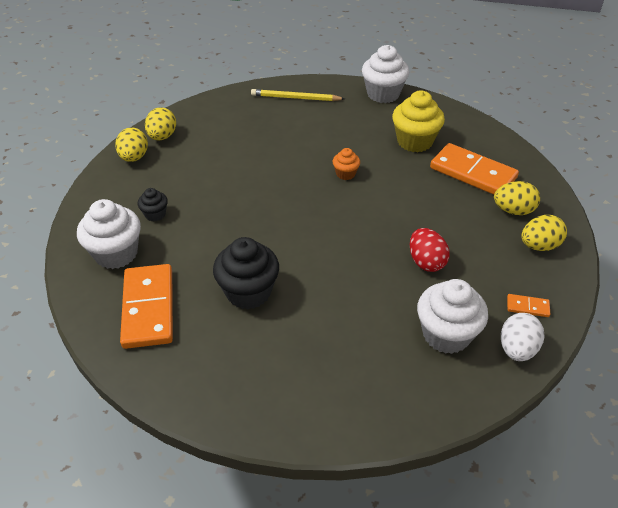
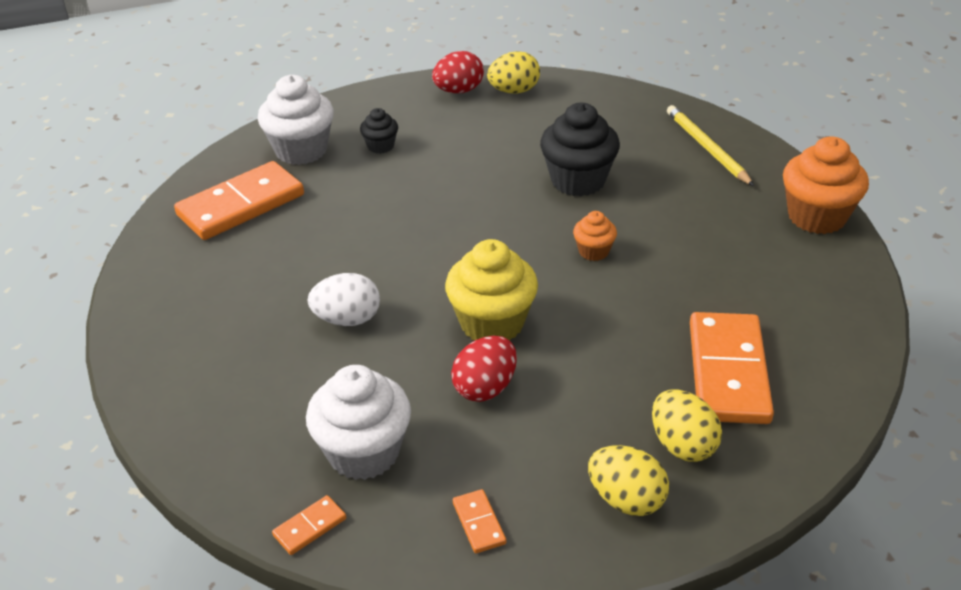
camera: 60 degrees right, 5 degrees down
(134, 157) = (458, 91): yellow egg -> red egg
(248, 292) = (314, 261): black cupcake -> black cupcake (578, 180)
(383, 94) = (816, 217): white cupcake -> orange cupcake
(414, 141) = (737, 287): yellow cupcake -> yellow cupcake (492, 323)
(493, 382) = (310, 527): none -> orange domino
(517, 349) = (386, 534): white egg -> white egg (347, 319)

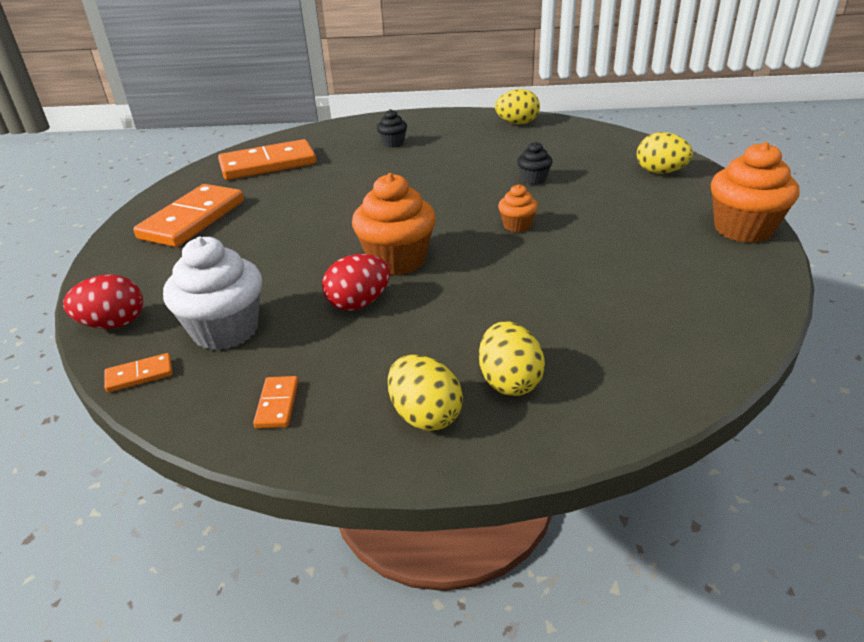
camera: 20 degrees right, 5 degrees down
(301, 150) = (334, 140): white cupcake -> none
(347, 319) = (286, 240): white egg -> none
(458, 91) = (474, 119): red egg -> red egg (114, 324)
(492, 323) = (397, 260): yellow cupcake -> orange cupcake
(578, 180) = (533, 179): black cupcake -> black cupcake, size x0.51
(707, 148) = (660, 172): yellow pencil -> yellow egg
(728, 372) = (591, 331): orange domino -> orange domino (193, 219)

